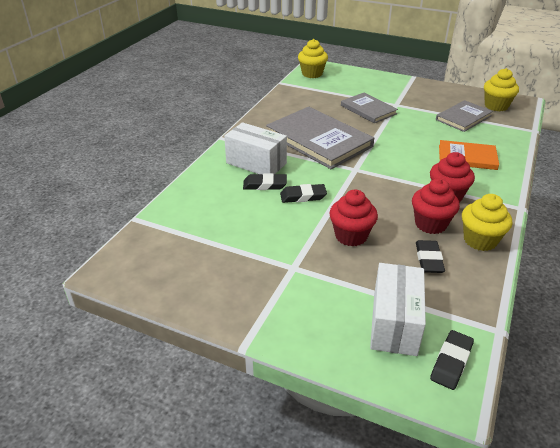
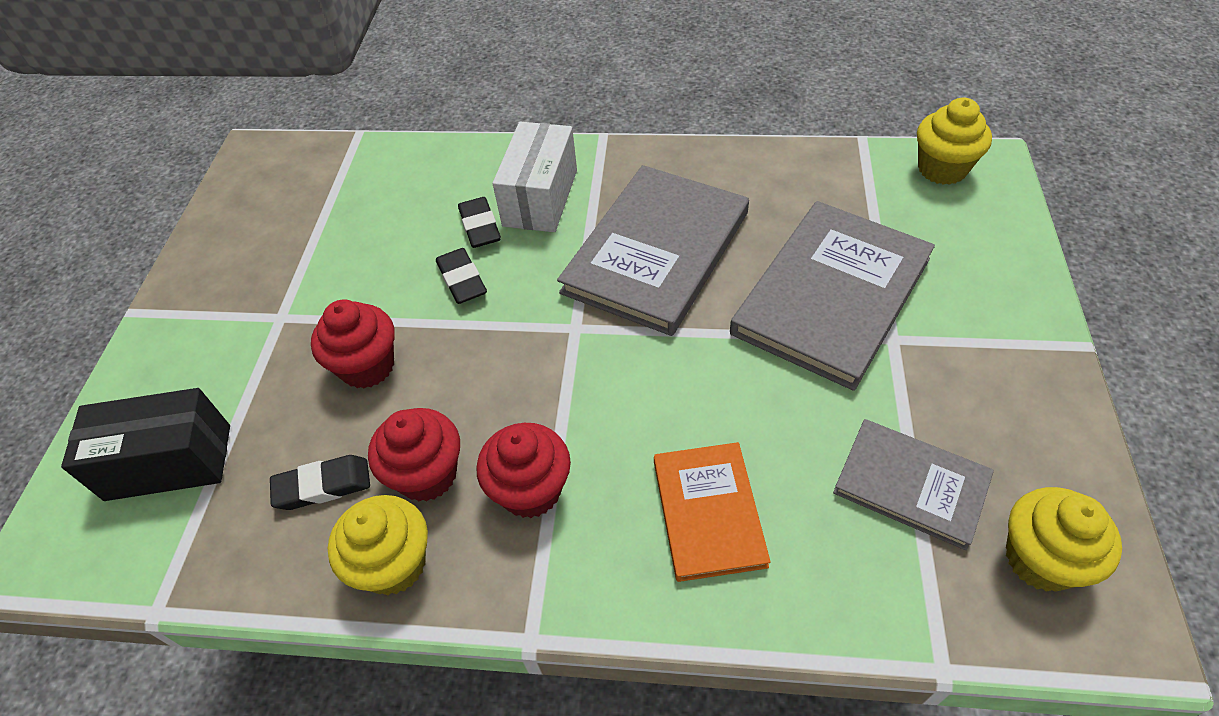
camera: 75 degrees right, 15 degrees up
(368, 110) = (831, 296): grey book -> grey book, size x1.73
(394, 323) = (169, 462): white box -> black box
(451, 362) = (90, 547): black eraser -> none

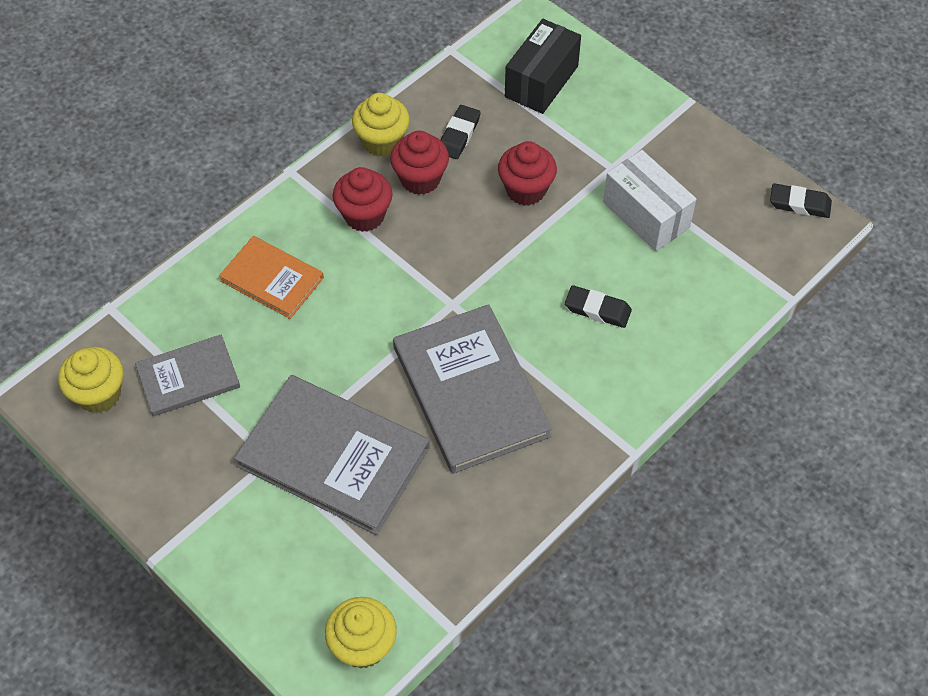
camera: 125 degrees right, 5 degrees up
(462, 280) = (553, 271): black eraser -> black eraser (799, 204)
(540, 198) = (594, 362): white box -> white box (646, 215)
(831, 296) = (333, 457): grey book -> grey book turned 45 degrees counterclockwise

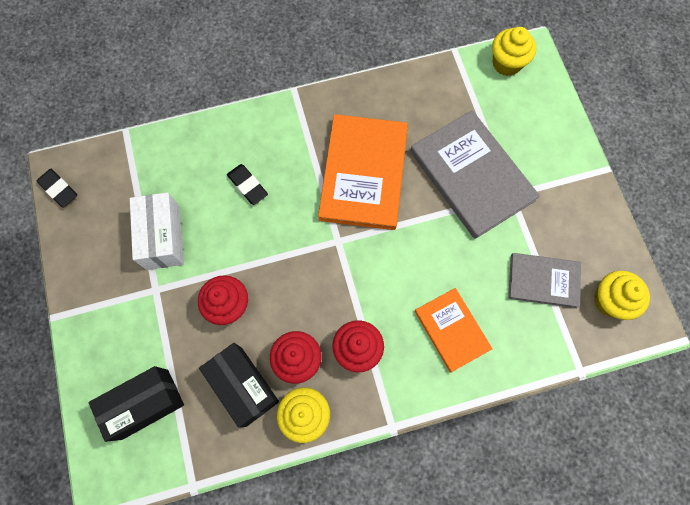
camera: 150 degrees left, 15 degrees up
(459, 135) = (243, 386): black eraser -> black box
(471, 391) = (363, 173): grey book -> orange book

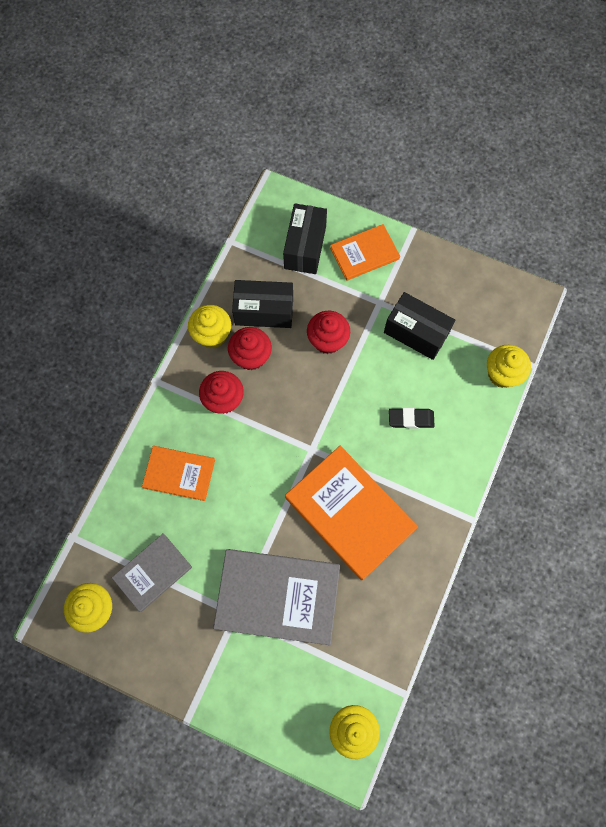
camera: 130 degrees right, 0 degrees up
(58, 189) = (514, 289): black eraser -> none
(112, 342) = (364, 253): none -> orange book
(151, 146) = (502, 374): none -> yellow cupcake
(163, 237) = (416, 333): white box -> black box

